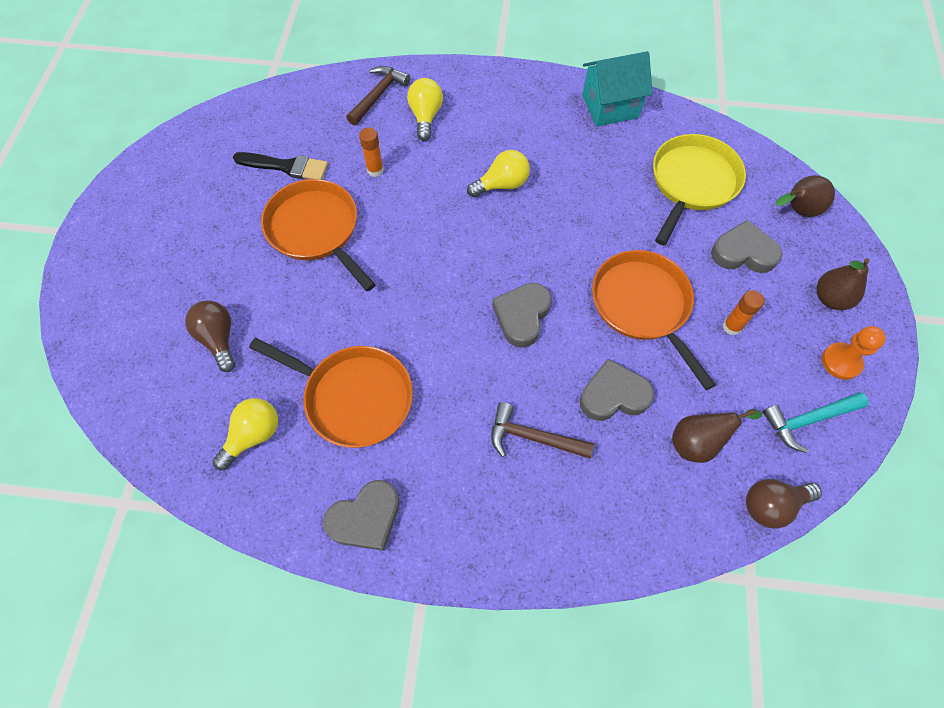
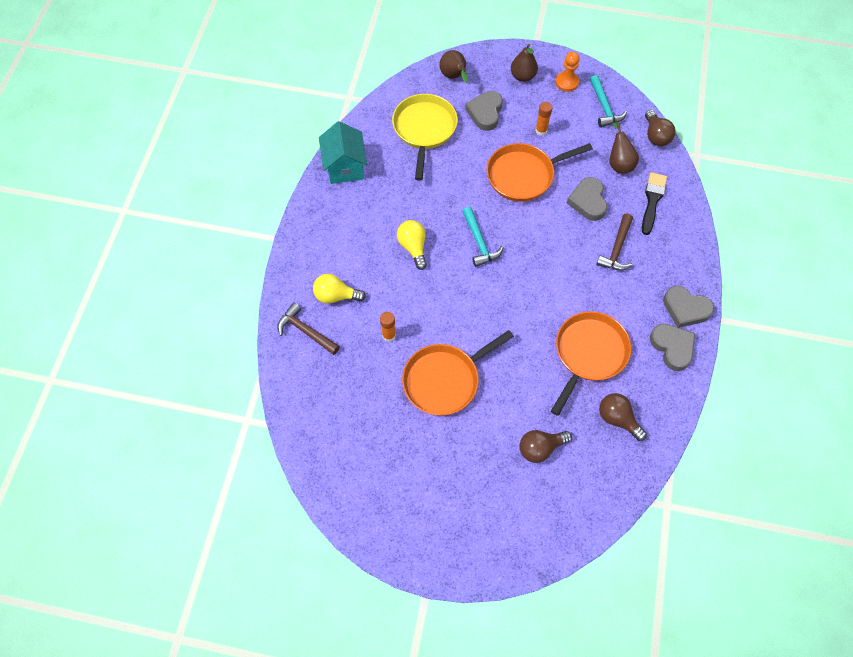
camera: 85 degrees left, 0 degrees up
(253, 435) = (617, 419): yellow light bulb -> brown light bulb
(286, 166) = (376, 405): black brush -> black brush (652, 200)
(519, 256) = (479, 242): none -> turquoise hammer
(522, 316) = (528, 246): grey heart -> grey heart (685, 309)
(692, 182) = (424, 129): yellow pan -> yellow pan turned 60 degrees clockwise

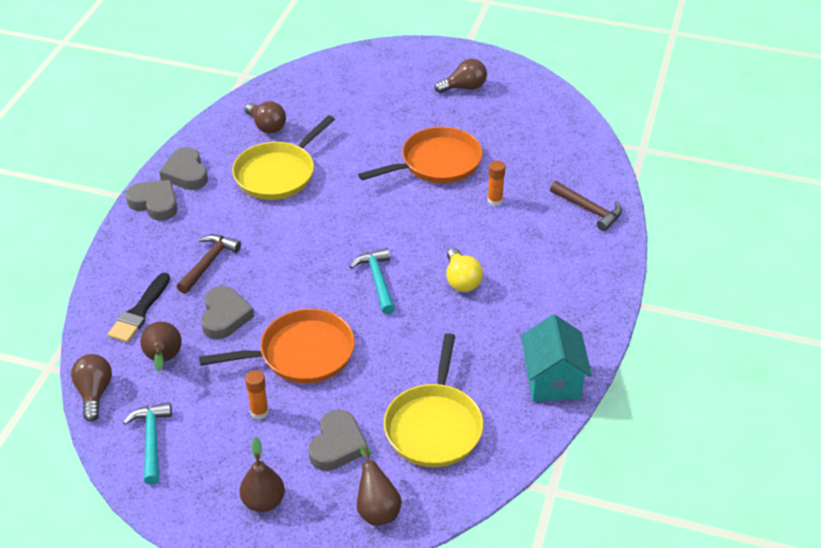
camera: 175 degrees left, 20 degrees down
(336, 296) = (556, 239): yellow light bulb -> none
(540, 448) = (349, 112): brown light bulb -> brown light bulb (464, 87)
(567, 82) = (195, 486): orange pawn -> none
(589, 353) = (277, 174): orange pan -> yellow pan

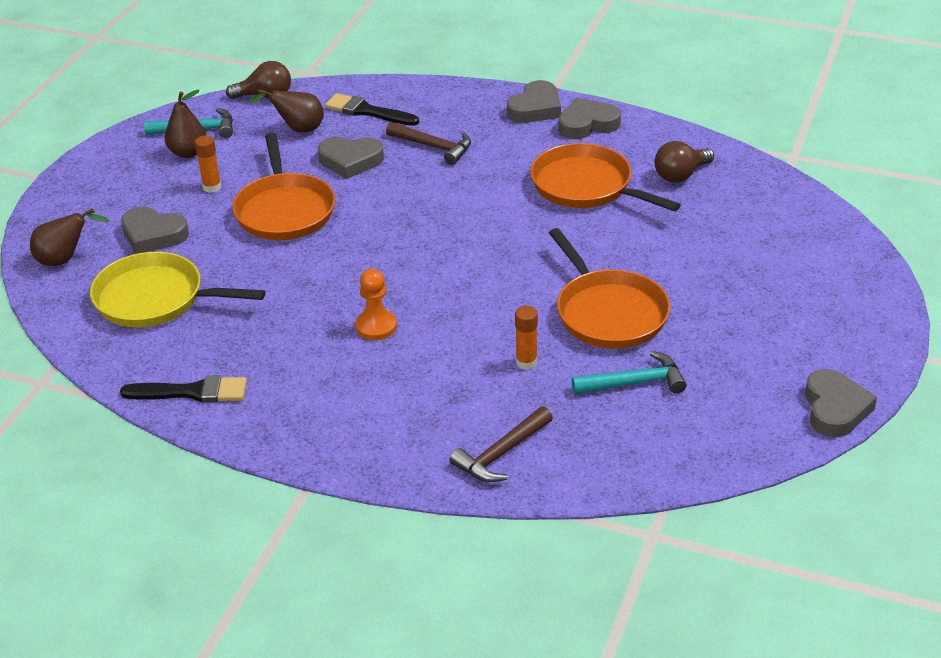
camera: 95 degrees right, 5 degrees down
(263, 501) = (102, 193): brown pear -> brown pear (188, 153)
(277, 174) = (586, 186): yellow pan -> orange pan
(377, 280) = (387, 261): turquoise hammer -> turquoise hammer (635, 383)
(461, 280) = (376, 326): yellow light bulb -> orange pawn
(464, 87) = (789, 344): brown light bulb -> none
(522, 74) = (835, 408): none -> grey heart
(552, 380) = (192, 392): turquoise house -> black brush

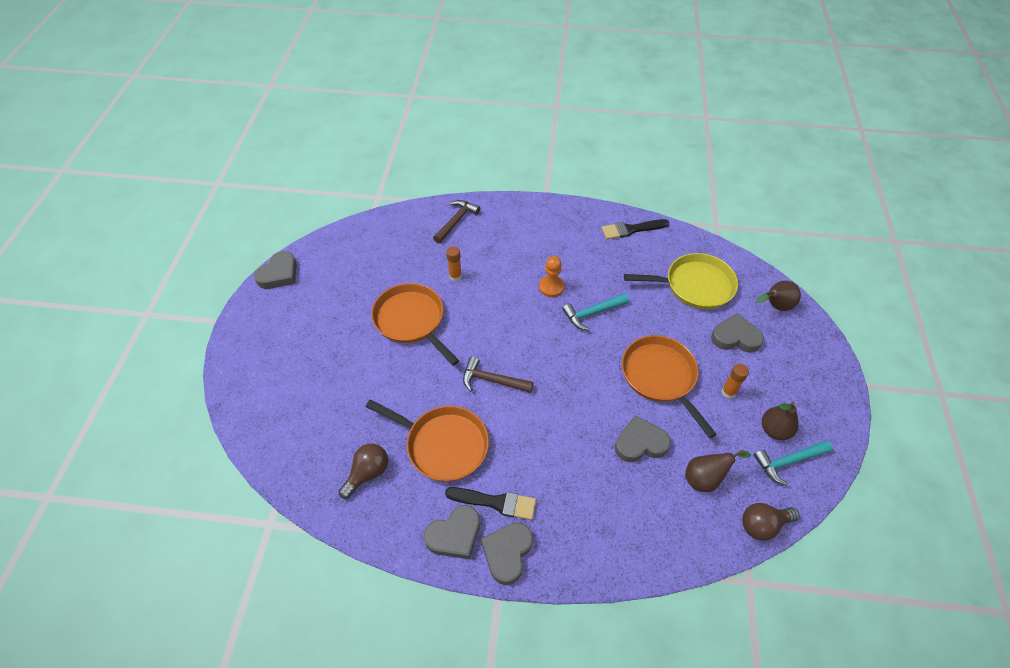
camera: 165 degrees right, 15 degrees up
(367, 111) = (658, 518): black brush -> black brush (496, 502)
(434, 147) = (580, 474): brown hammer -> brown hammer (492, 380)
(635, 383) = (391, 273): turquoise hammer -> turquoise hammer (592, 313)
(835, 408) = (279, 274): grey heart -> grey heart turned 135 degrees counterclockwise

